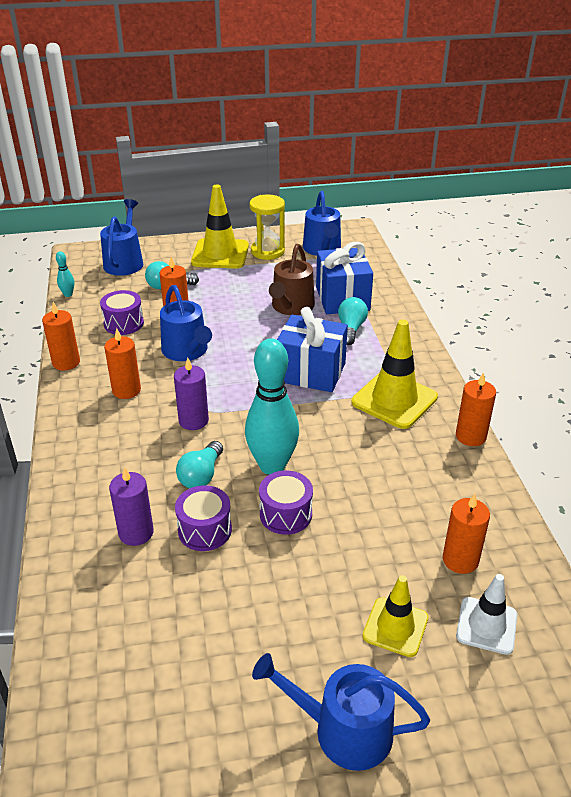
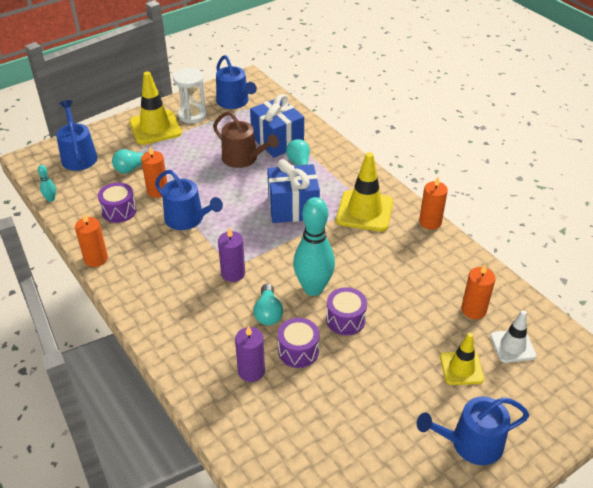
camera: 25 degrees left, 5 degrees up
(126, 390) = (163, 266): orange candle -> none
(267, 251) = (192, 115): yellow hourglass -> white hourglass
(291, 307) = (243, 158): brown watering can -> brown watering can turned 45 degrees counterclockwise

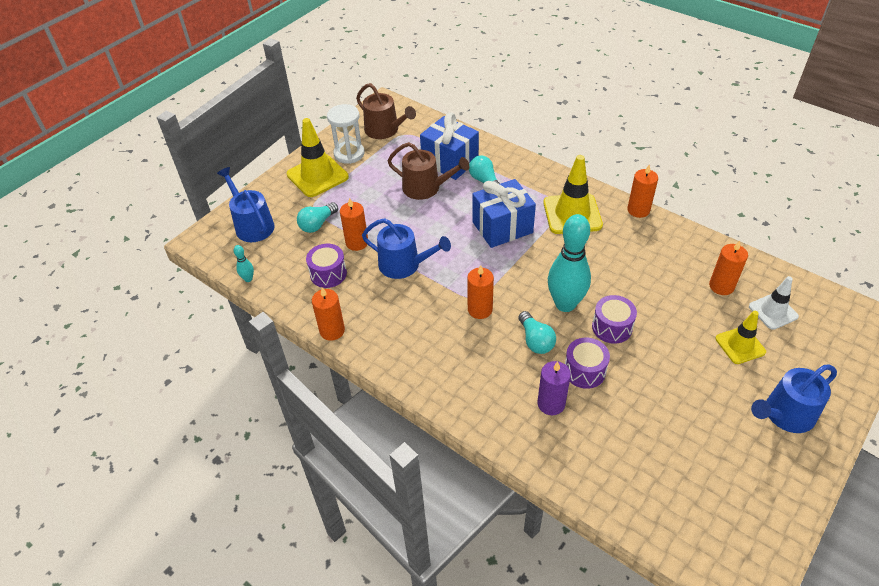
camera: 15 degrees left, 5 degrees up
(233, 273) = (480, 309): purple candle -> orange candle
(234, 102) = (385, 130): blue watering can -> brown watering can

